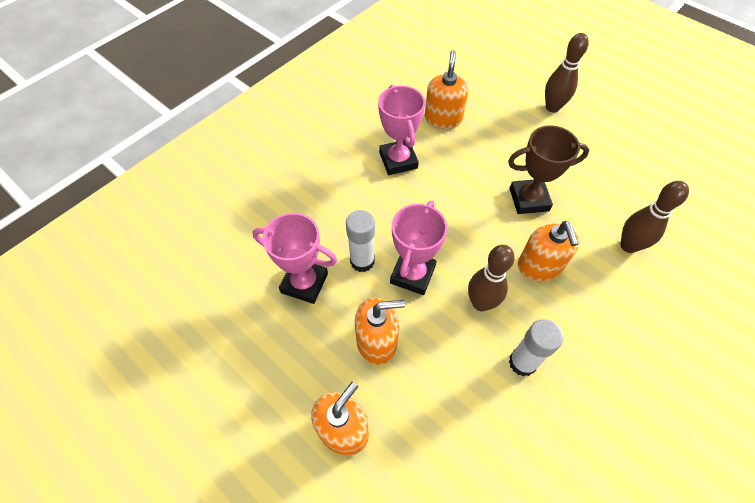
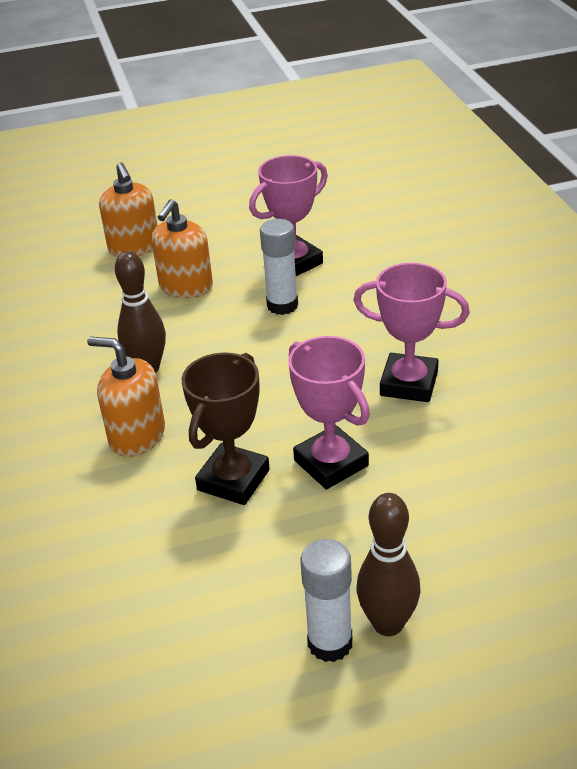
camera: 125 degrees right, 20 degrees down
(412, 274) = (231, 334): pink trophy -> pink trophy (331, 463)
(443, 119) = (460, 462): orange soap dispenser -> none
(522, 362) = (61, 368): white glue stick -> white glue stick (330, 643)
(628, 246) = (70, 541): brown bowling pin -> none

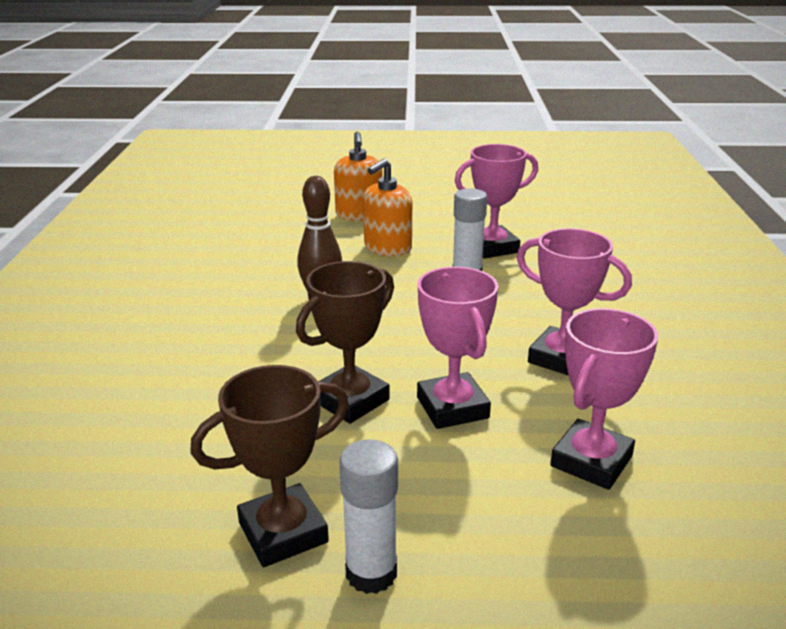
camera: 15 degrees right, 10 degrees down
(137, 436) = (282, 346): orange soap dispenser -> none
(237, 629) = (283, 532): none -> brown trophy
(388, 624) = (443, 571): brown bowling pin -> none
(471, 486) = (591, 461): none -> pink trophy

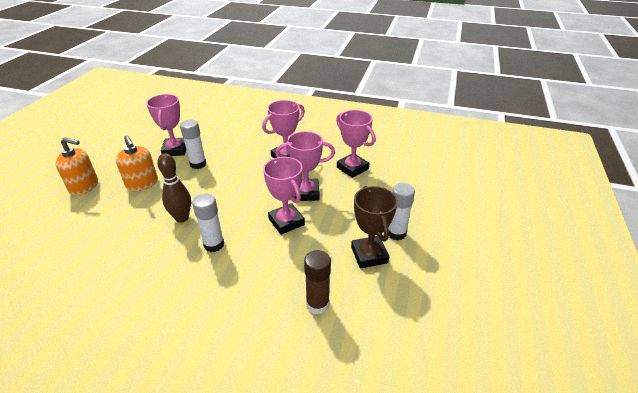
camera: 75 degrees left, 10 degrees up
(140, 478) = (317, 304): none -> brown glue stick
(268, 340) = (214, 244): none -> white glue stick
(350, 400) = (286, 222): brown trophy -> pink trophy

